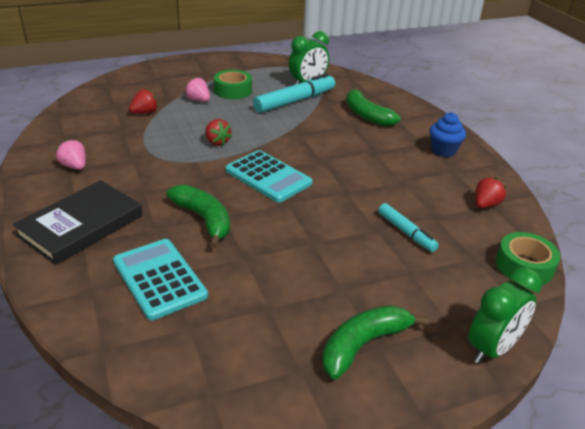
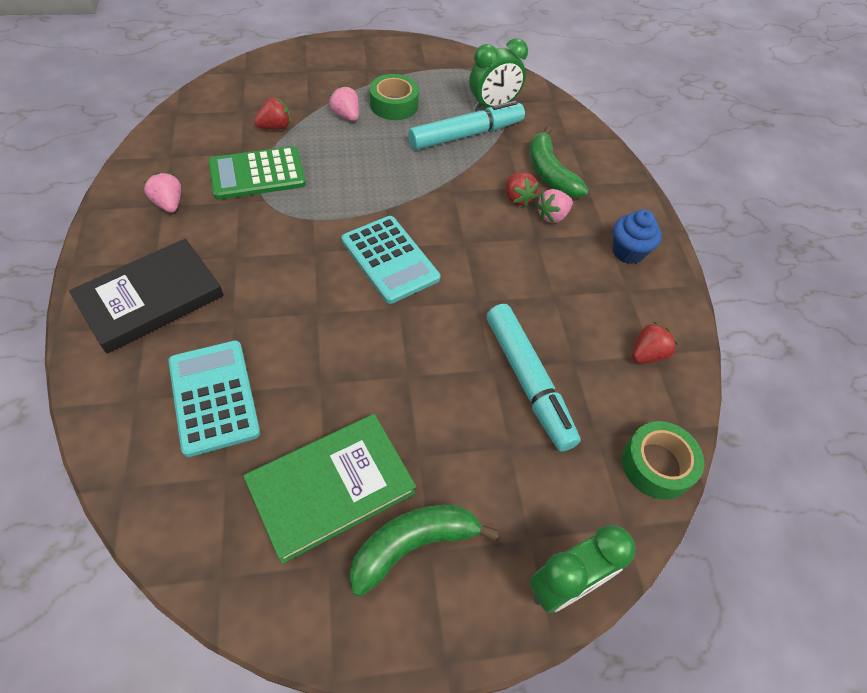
camera: 10 degrees right, 20 degrees up
(141, 141) = (257, 174): none -> green calculator
(204, 219) = (291, 315): green banana -> none
(217, 142) = (346, 191): red strawberry -> red strawberry (517, 198)
(281, 320) = (331, 488): none -> green book
(379, 138) = (552, 216): none -> pink strawberry
(406, 232) = (528, 381): turquoise marker -> turquoise marker, size x1.72

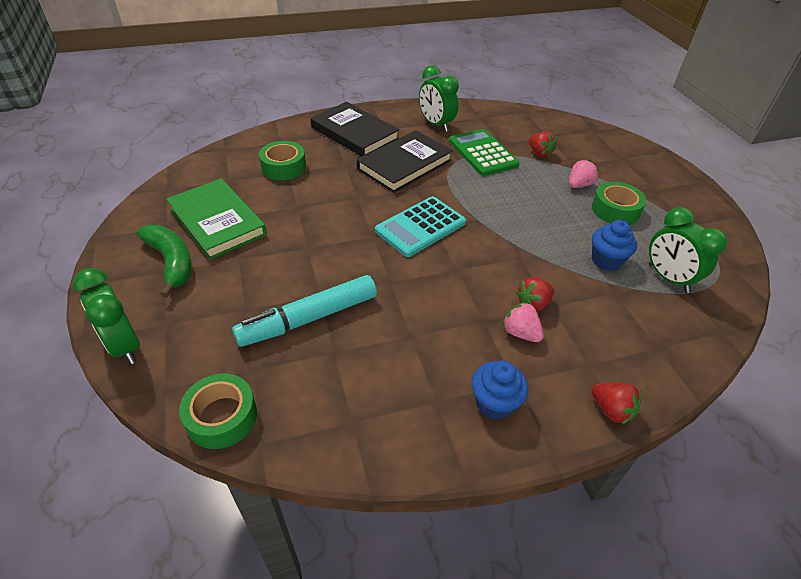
camera: 85 degrees right, 10 degrees down
(169, 204) = (436, 125): pink strawberry -> green clock
(214, 397) = (283, 167): turquoise calculator -> green tape
(257, 253) = (404, 164): none -> black book
(466, 135) = (606, 261): turquoise marker -> blue cupcake
(550, 173) = (587, 330): green banana -> none
(647, 354) = (351, 416): red strawberry -> red strawberry (611, 410)

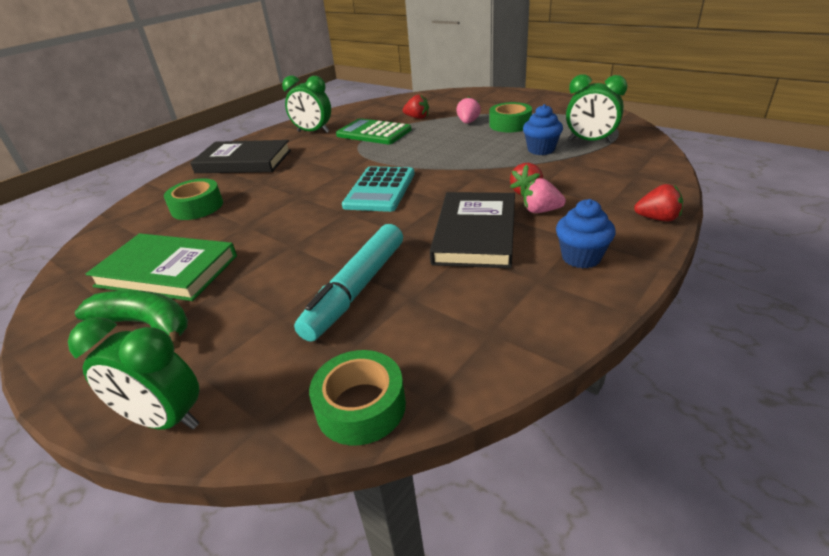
camera: 30 degrees left, 10 degrees down
(404, 164) = (316, 162): black book -> black book (475, 233)

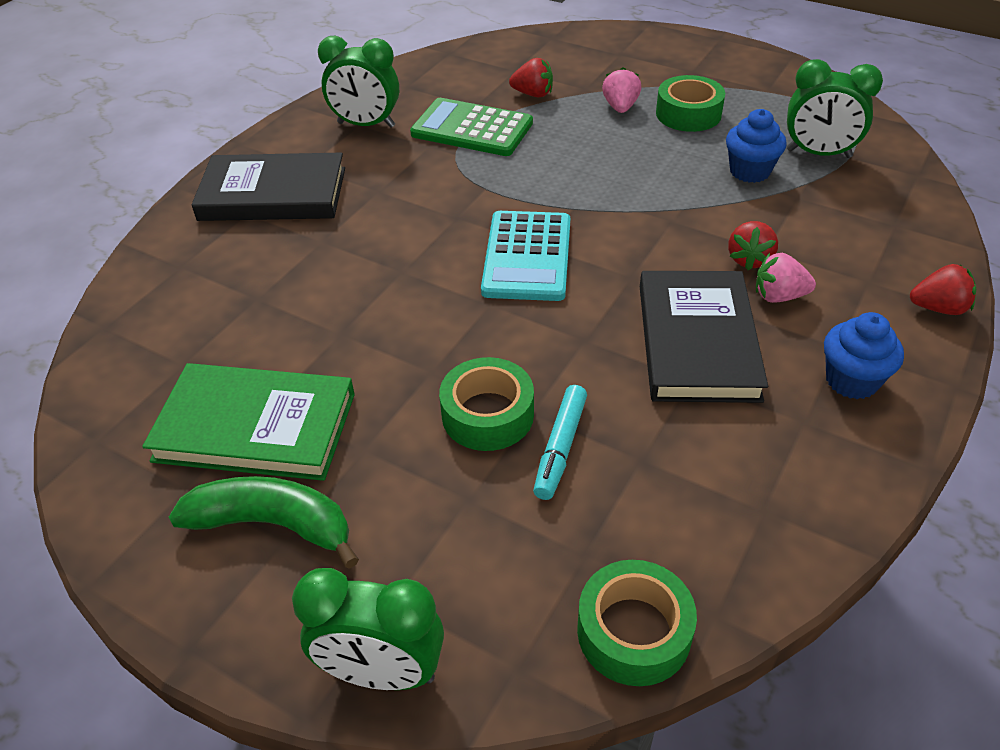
camera: 10 degrees left, 10 degrees up
(197, 207) = (240, 296): green tape -> green tape (487, 414)
(356, 289) = (560, 448): turquoise marker -> turquoise marker, size x0.58

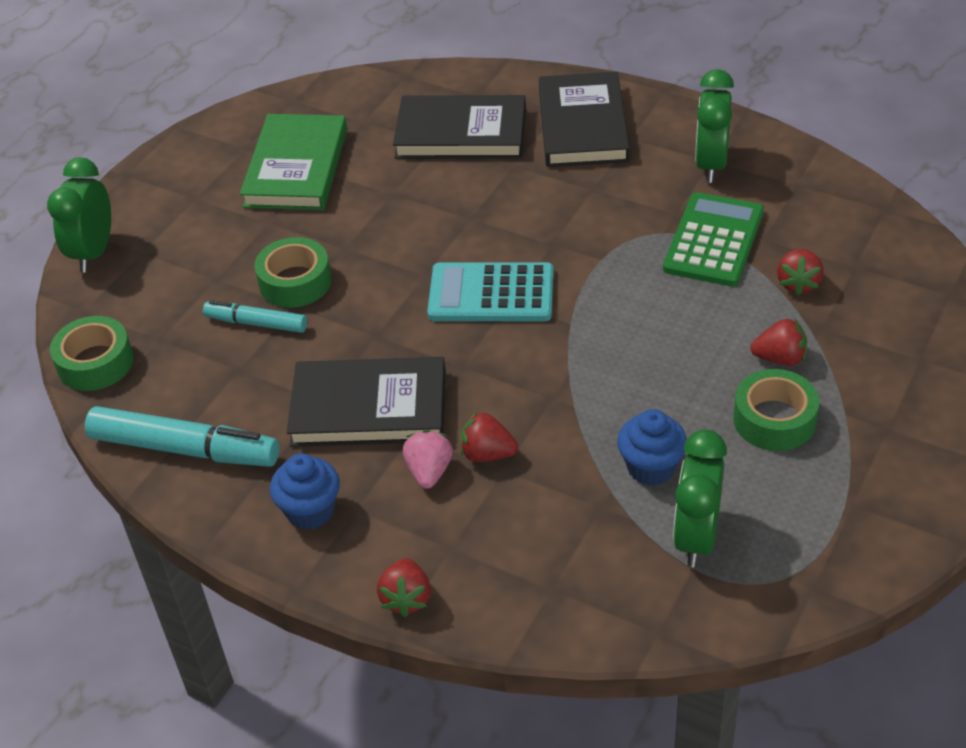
camera: 90 degrees right, 0 degrees up
(247, 279) = (461, 133): none -> black book
(273, 525) = (209, 191): green banana -> none
(620, 107) = (780, 358): pink strawberry -> red strawberry
(783, 503) = (184, 449): none -> turquoise marker

